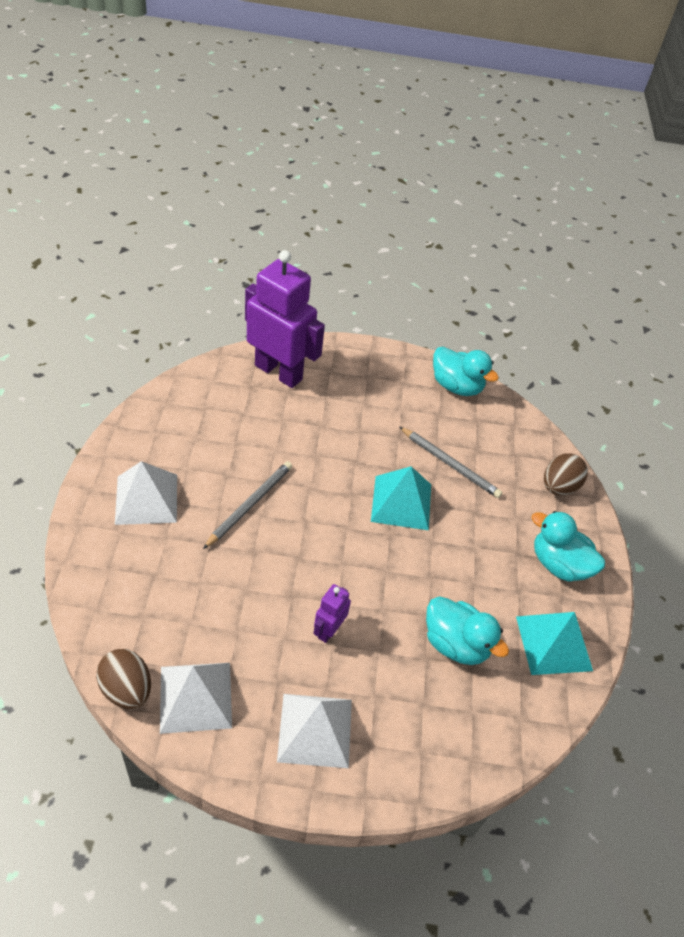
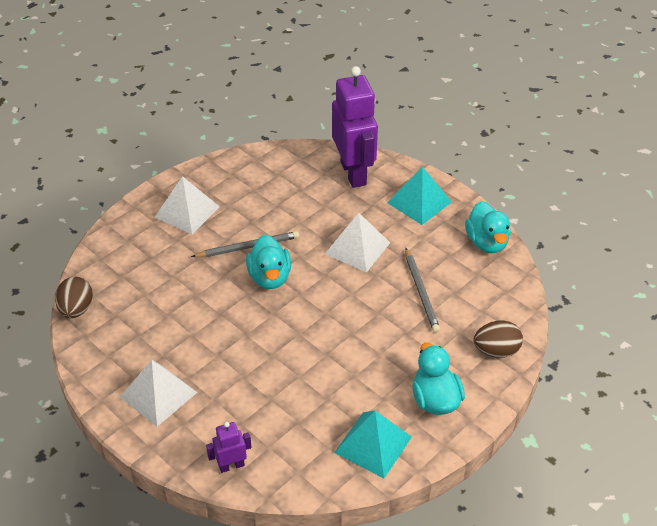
camera: 45 degrees right, 5 degrees down
(196, 697) = (109, 335): white pyramid -> white pyramid (357, 248)
(328, 630) = (223, 346): purple robot -> purple robot (231, 465)
(401, 502) = (355, 298): turquoise pyramid -> turquoise pyramid (419, 202)
(456, 643) = (300, 402): turquoise duck -> turquoise duck (270, 277)

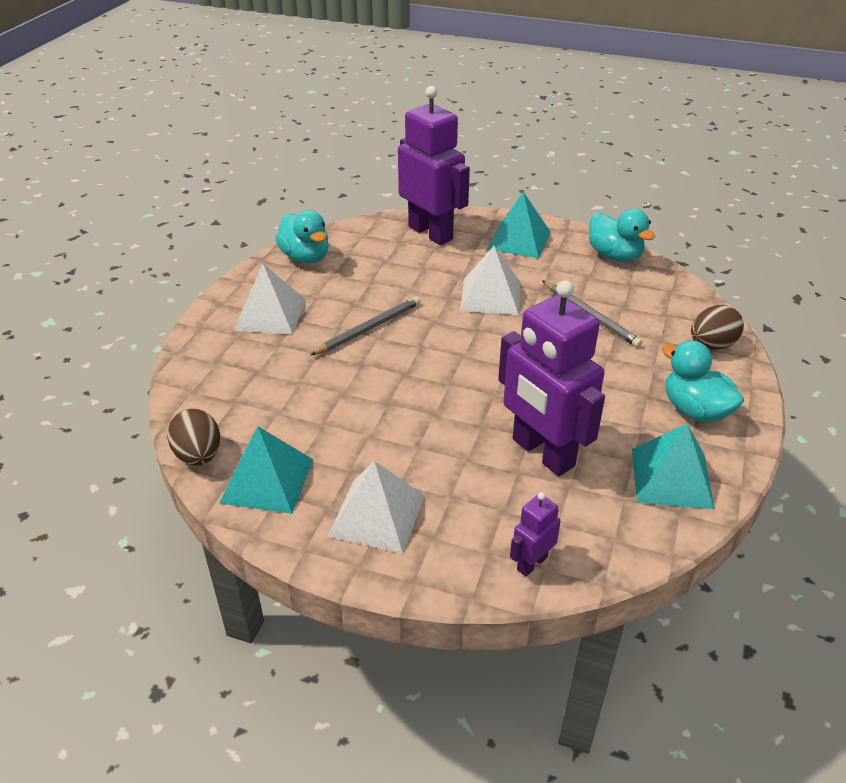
camera: 25 degrees left, 5 degrees down
(107, 343) = (267, 480): none -> turquoise pyramid
(270, 277) = (417, 350): turquoise duck -> turquoise duck (305, 257)
(297, 391) = (542, 453): none -> purple robot

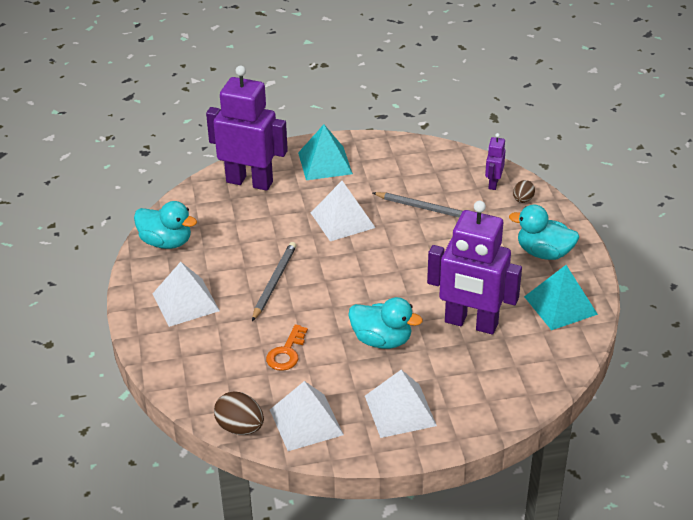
camera: 30 degrees left, 0 degrees up
(267, 480) = (306, 422): turquoise pyramid -> white pyramid
(316, 400) = (286, 353): none -> orange key
(531, 563) = (518, 395): purple robot -> purple robot (493, 183)
(615, 256) = (407, 151): turquoise duck -> turquoise duck (382, 340)
(711, 345) = (522, 200): brown egg -> brown egg, size x0.62

